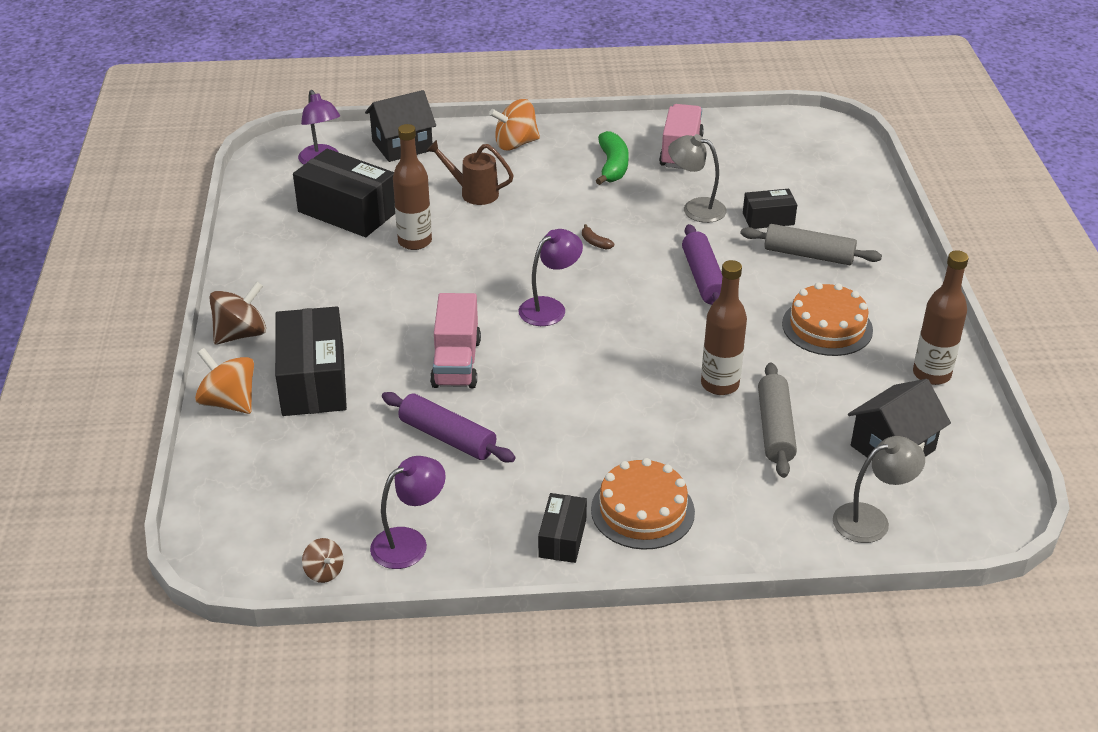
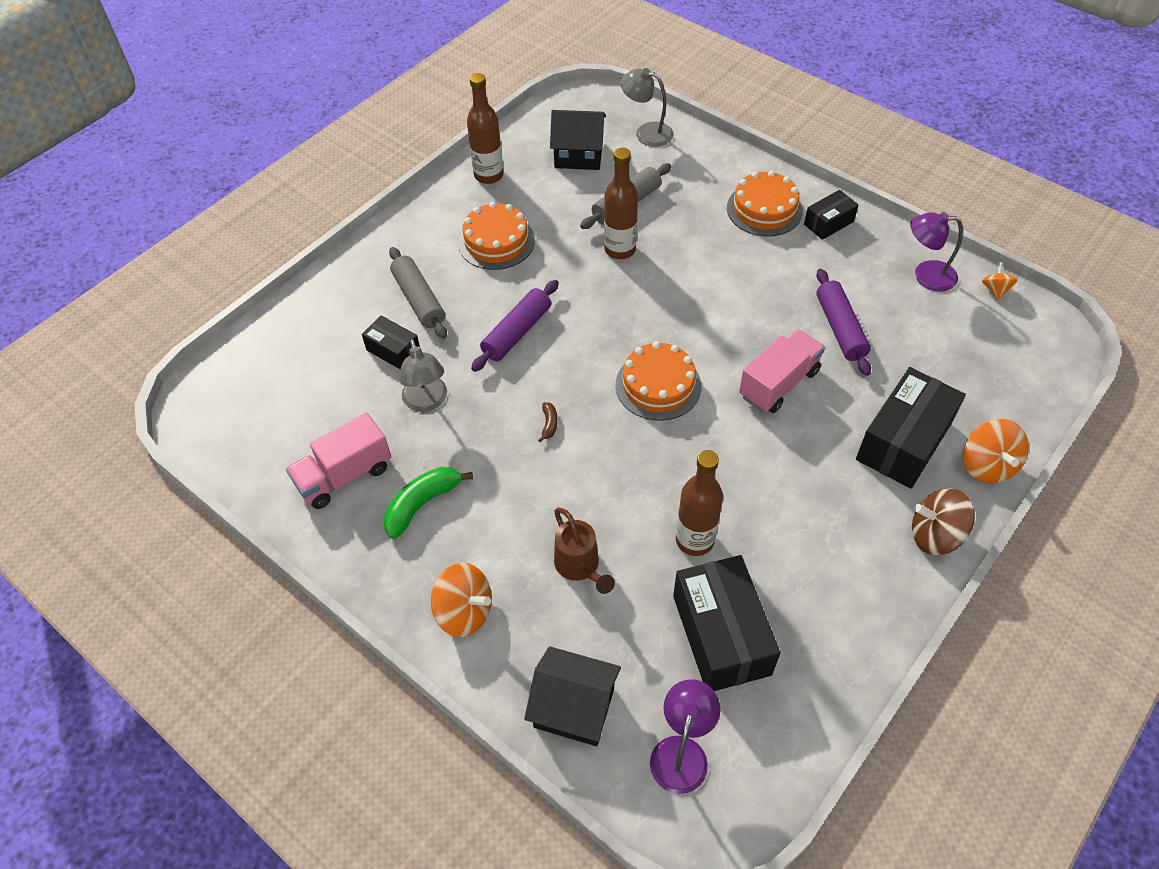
camera: 135 degrees left, 15 degrees up
(324, 572) = (995, 290): brown spinning top -> orange spinning top
(550, 307) = (658, 385): purple lamp -> orange cake

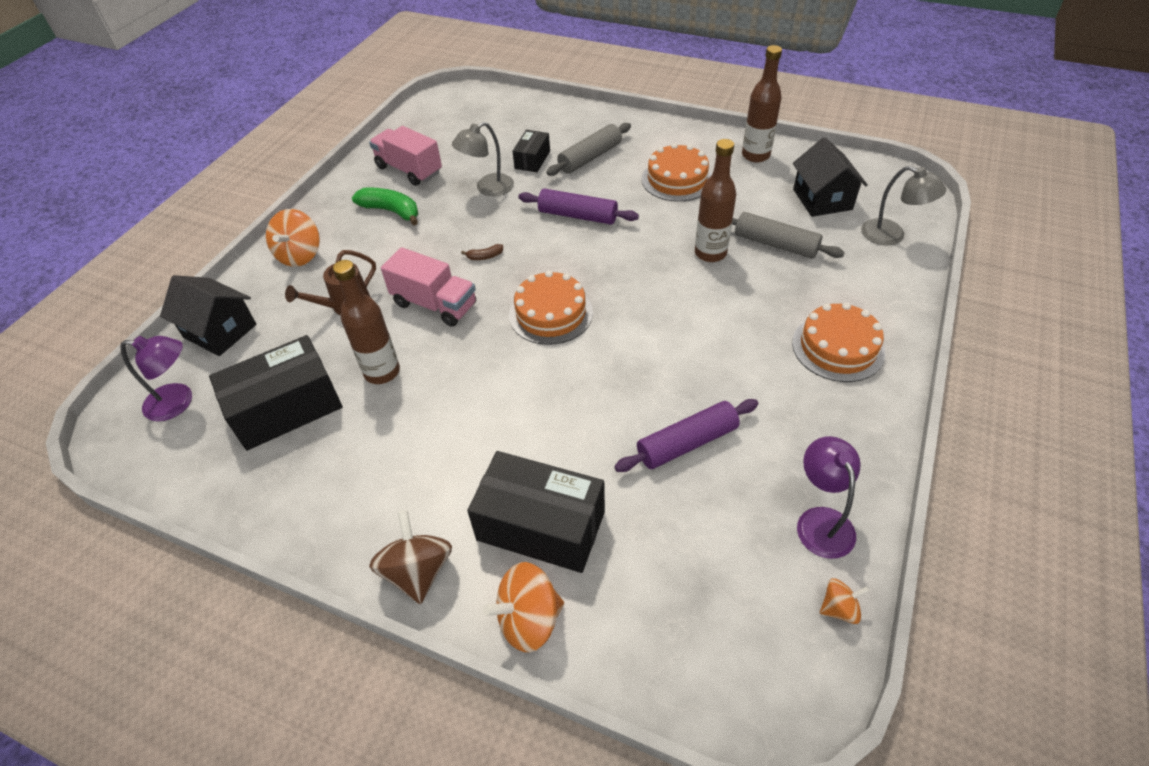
camera: 75 degrees right, 5 degrees down
(574, 707) = (220, 331): black house -> black house turned 60 degrees counterclockwise
(646, 132) = (891, 236): grey lamp -> grey lamp turned 120 degrees clockwise
(779, 384) = (585, 402): pink truck -> pink truck (434, 304)
(828, 223) = (853, 408): black box -> none

